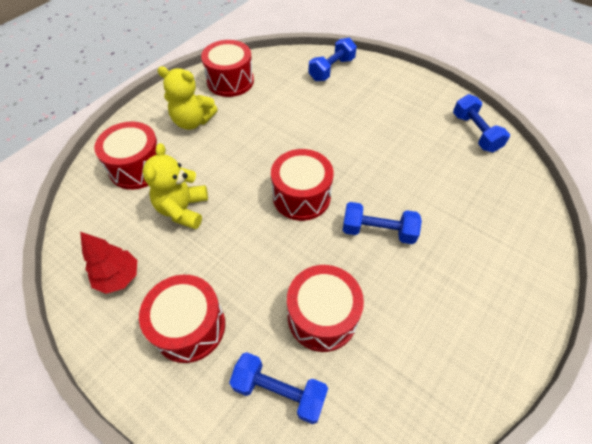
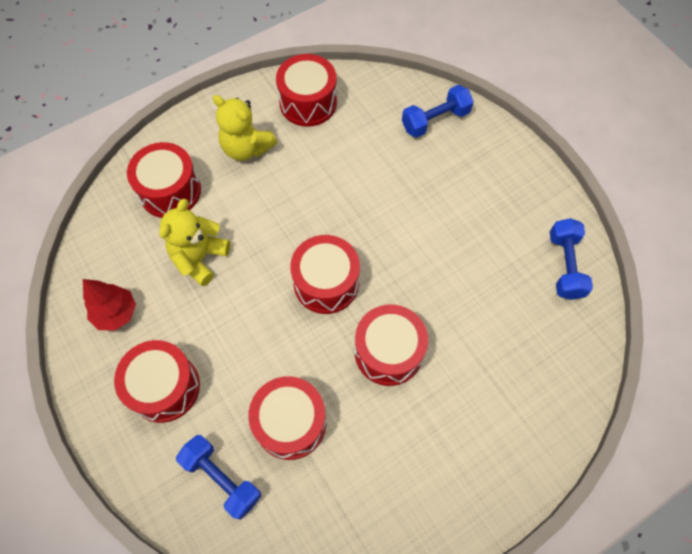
camera: 20 degrees right, 10 degrees up
(378, 231) = (388, 352): blue dumbbell -> red drum

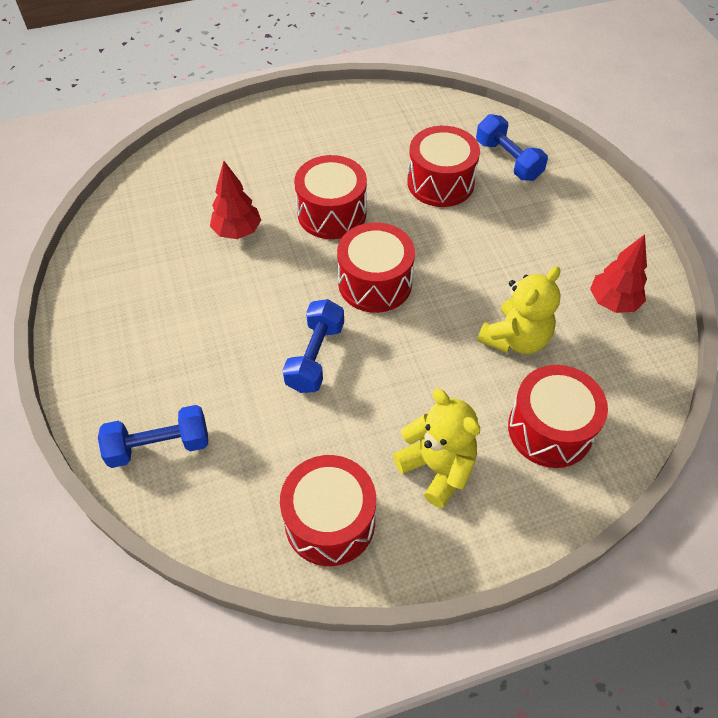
camera: 165 degrees left, 10 degrees down
(164, 387) = (558, 230): red drum -> none
(466, 307) = (237, 231): none -> red tree
(565, 265) = (115, 245): blue dumbbell -> blue dumbbell (315, 356)

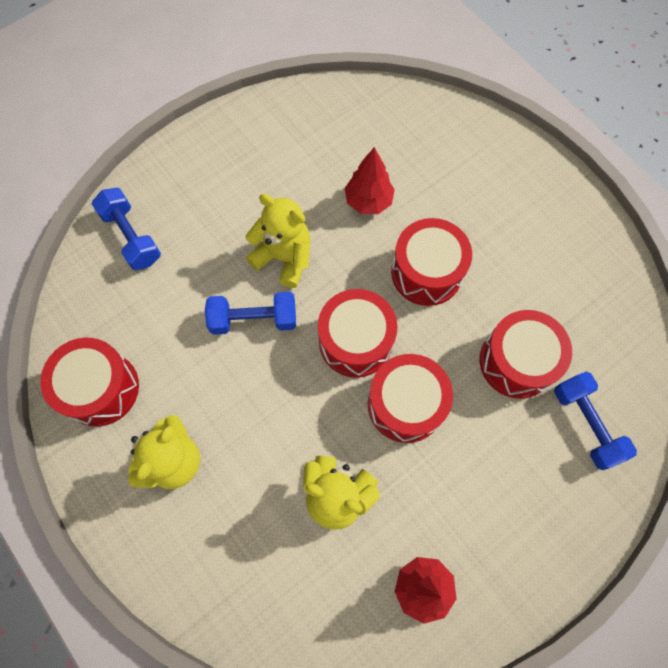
camera: 70 degrees right, 15 degrees up
(260, 313) = (284, 257): none -> yellow teddy bear
(508, 160) = (586, 423): blue dumbbell -> blue dumbbell turned 60 degrees counterclockwise
(550, 429) = (243, 553): red drum -> red drum (405, 404)

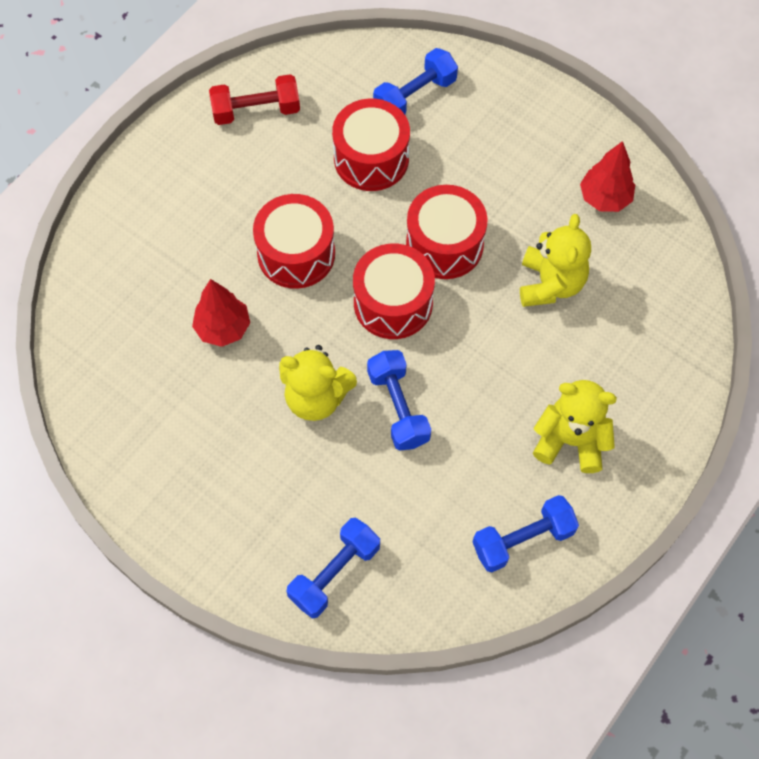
camera: 105 degrees left, 5 degrees down
(100, 388) = (523, 539): red drum -> blue dumbbell
(284, 257) = (316, 397): yellow teddy bear -> yellow teddy bear turned 90 degrees counterclockwise
(589, 272) = (256, 111): none -> red dumbbell

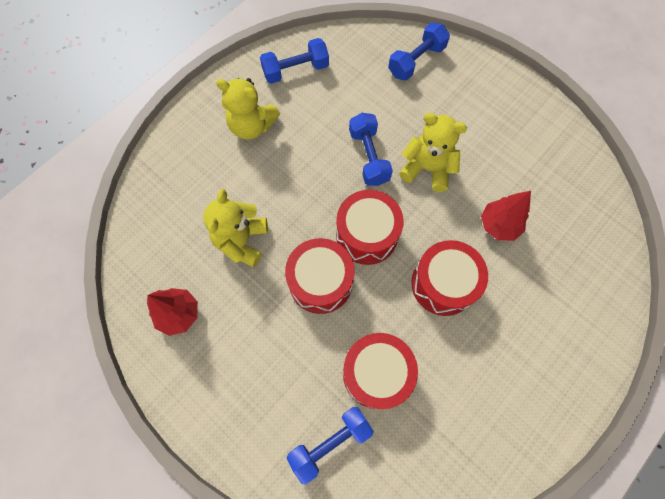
camera: 175 degrees left, 5 degrees up
(256, 111) = (483, 438): red dumbbell -> none

